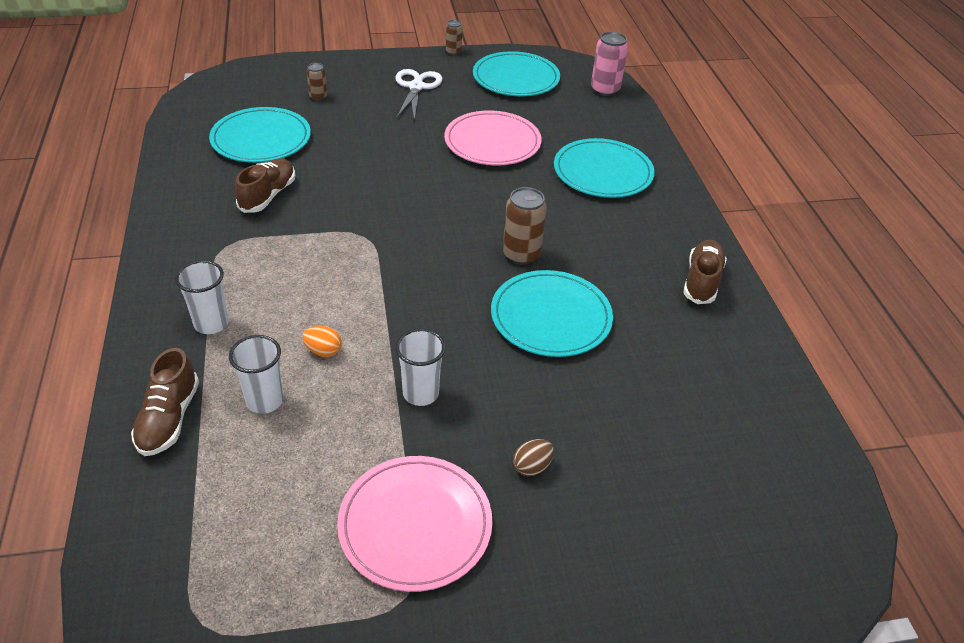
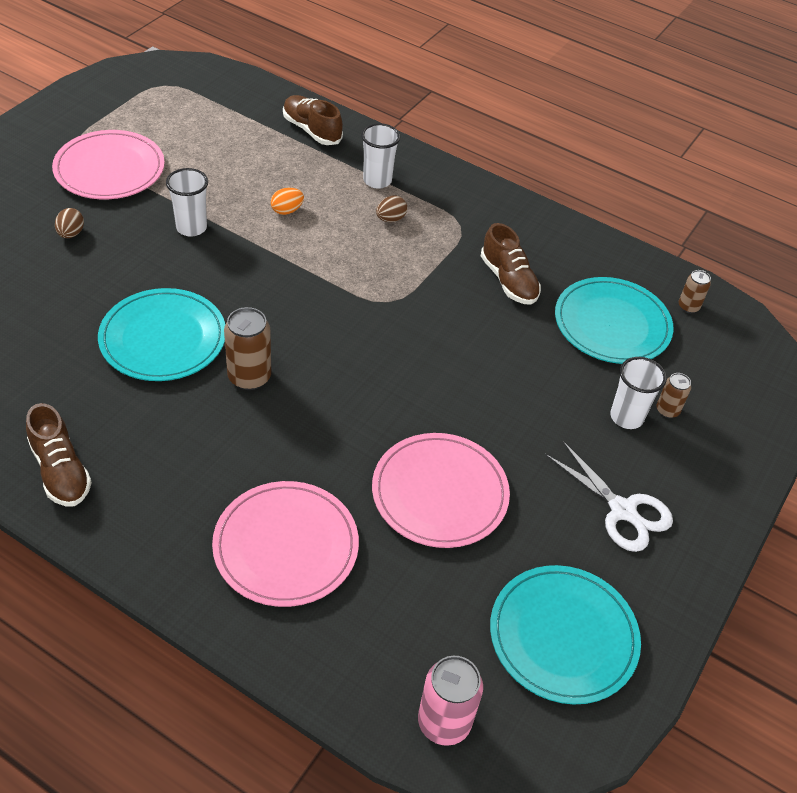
camera: 130 degrees right, 5 degrees up
(261, 286) = (390, 219): none -> brown egg
(264, 401) = (277, 167): white cup -> white cup (626, 417)
(453, 52) = (693, 619): brown can -> brown can (688, 307)
(603, 172) = (286, 546): turquoise plate -> pink plate

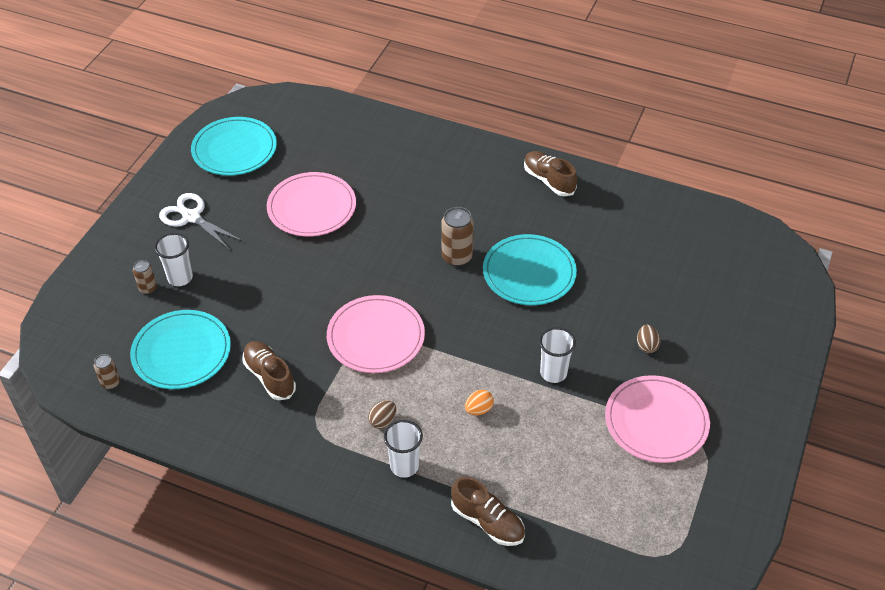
camera: 175 degrees right, 0 degrees up
(286, 546) = (400, 165): pink plate -> pink plate (376, 337)
(444, 722) = (298, 107): pink can -> none

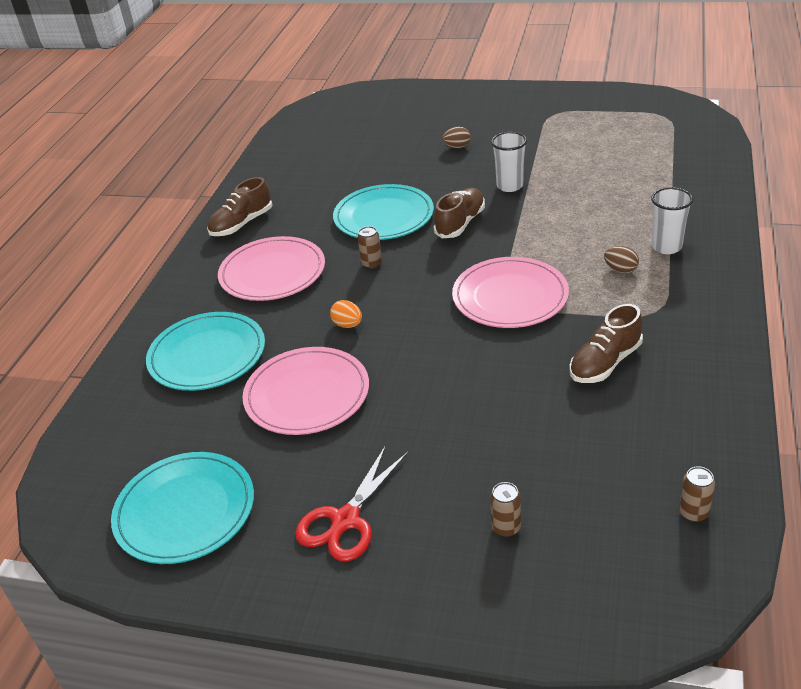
camera: 95 degrees left, 10 degrees down
(180, 278) = (474, 496): white cup -> none
(181, 352) = (606, 453): turquoise plate -> turquoise plate (207, 355)
(191, 217) = (346, 520): white scissors -> red scissors
(457, 257) = (371, 264): brown can -> brown can, size x0.57
(479, 409) = (574, 217): orange egg -> orange egg (347, 325)
(487, 521) = (695, 194): brown shoe -> brown shoe (460, 223)
(656, 421) = (539, 134): pink plate -> pink plate (272, 273)

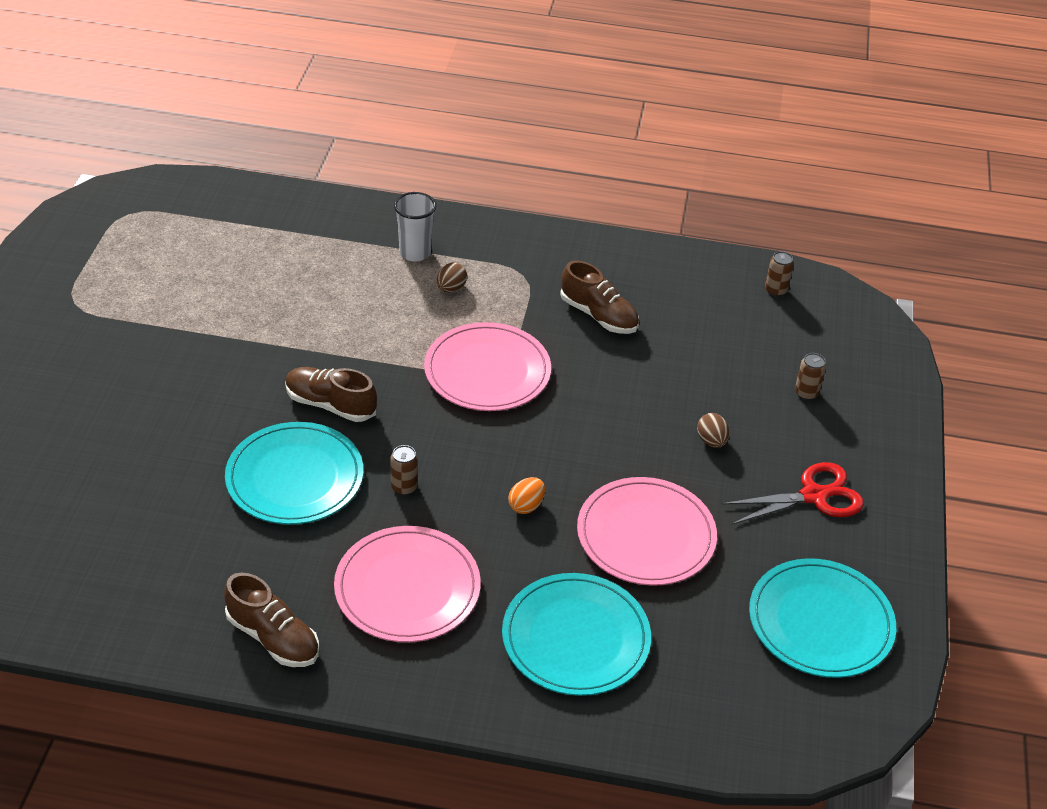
camera: 100 degrees left, 5 degrees up
(346, 520) = (813, 496): red scissors -> red scissors turned 45 degrees counterclockwise
(457, 147) = (129, 401): brown egg -> brown egg (711, 441)
(509, 186) = (254, 357): white cup -> none

